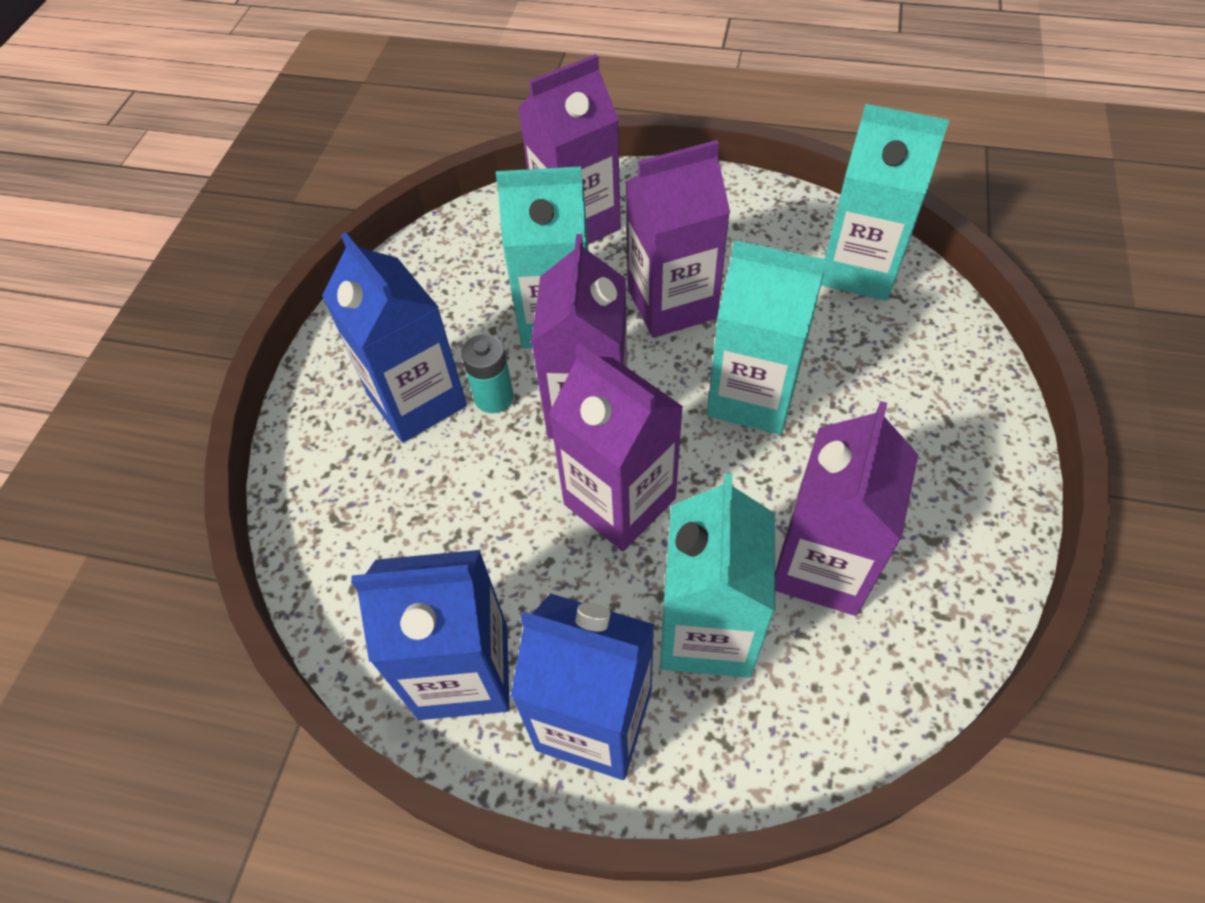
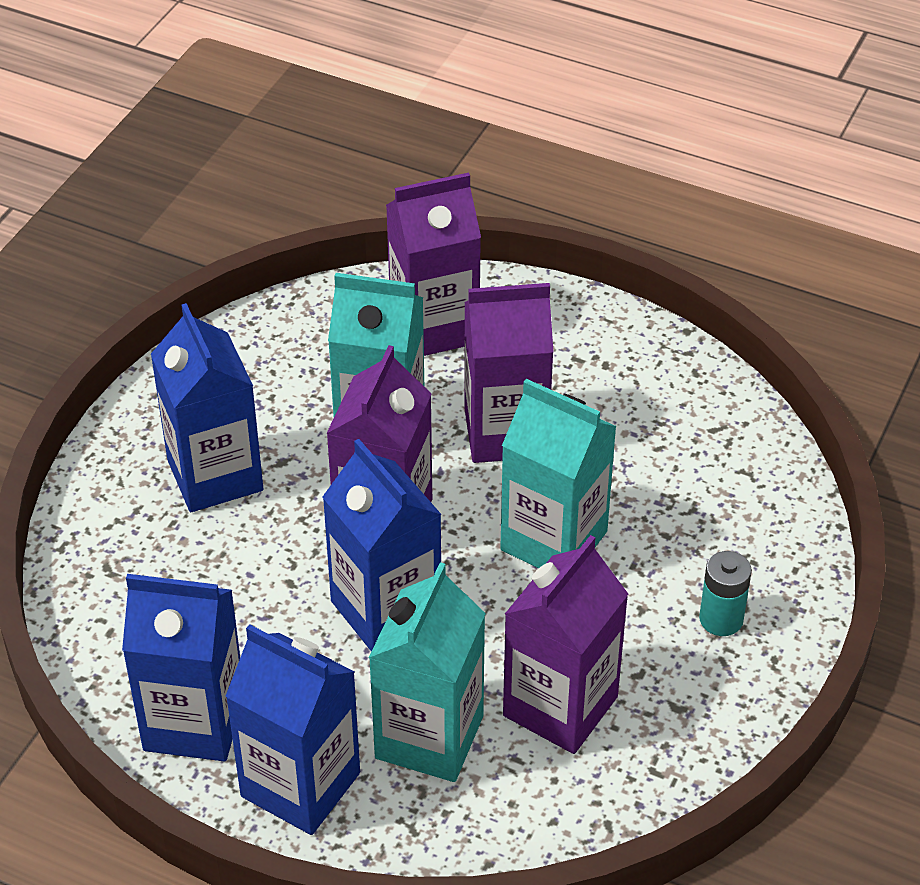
camera: 10 degrees right, 10 degrees down
(494, 397) = (292, 488): turquoise battery -> turquoise battery (721, 619)
(619, 501) = (386, 610): purple carton -> blue carton
(859, 269) = (720, 437): turquoise carton -> none

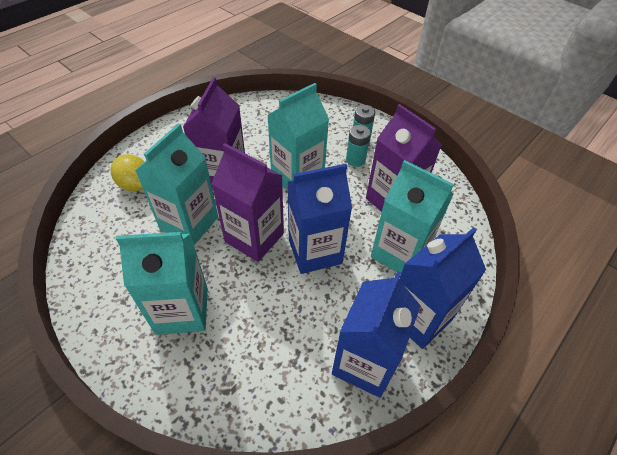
camera: 75 degrees left, 5 degrees up
(215, 475) = (182, 310): blue carton -> turquoise carton
(434, 327) = (135, 185): purple carton -> yellow lemon
(650, 623) = (355, 160): none -> turquoise battery

